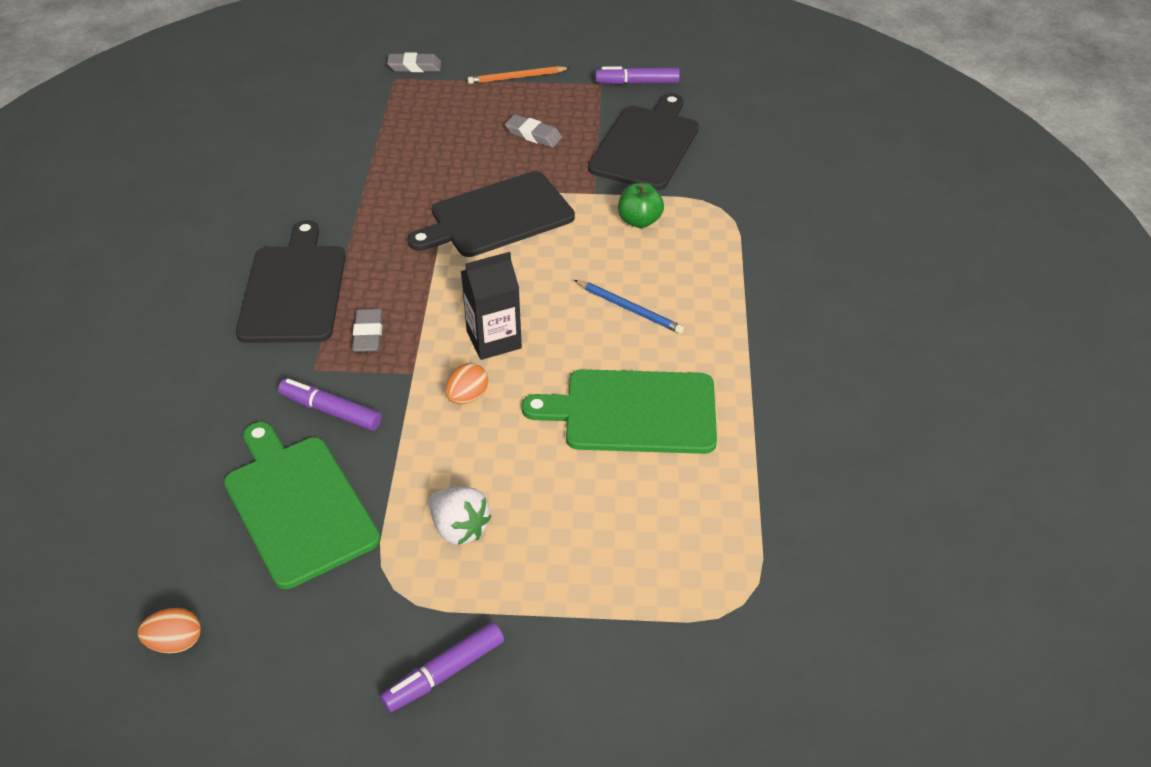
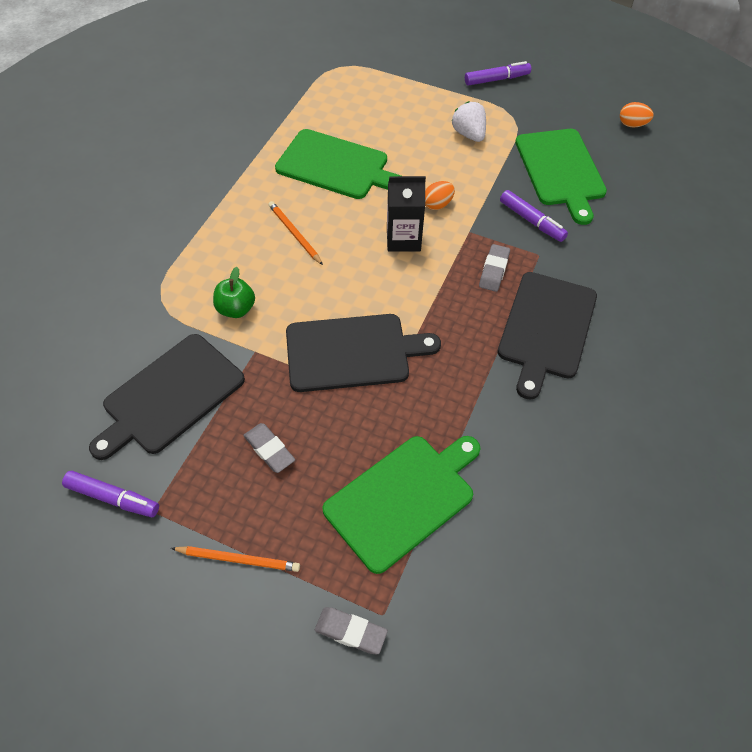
camera: 160 degrees left, 10 degrees up
(403, 134) = (403, 498): none -> green cutting board
(629, 309) = (294, 234): blue pencil -> orange pencil

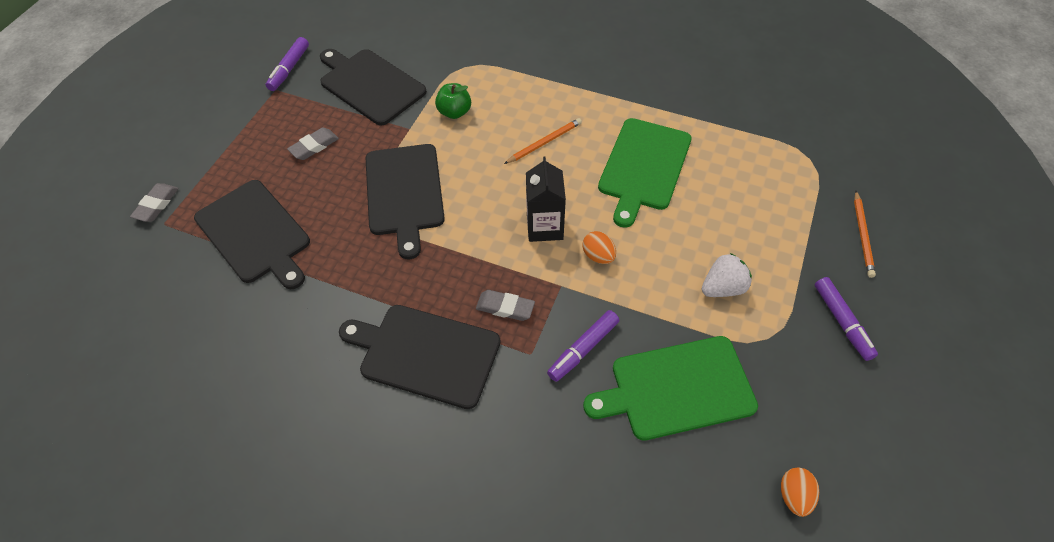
camera: 90 degrees right, 0 degrees up
(238, 559) = (228, 138): orange pencil -> orange pencil (862, 235)
(403, 498) = (255, 233): green cutting board -> black cutting board

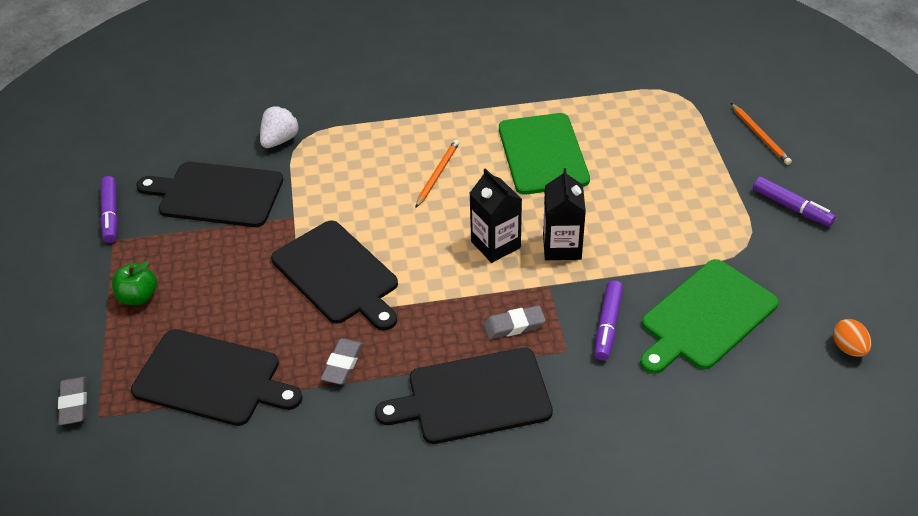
camera: 30 degrees left, 10 degrees down
(314, 146) = (205, 274): grey eraser -> grey eraser (342, 364)
(454, 112) = (327, 184): green apple -> green apple (138, 297)
(598, 256) = (562, 247): orange egg -> black carton
(722, 288) = (683, 224): white strawberry -> white strawberry (280, 140)

